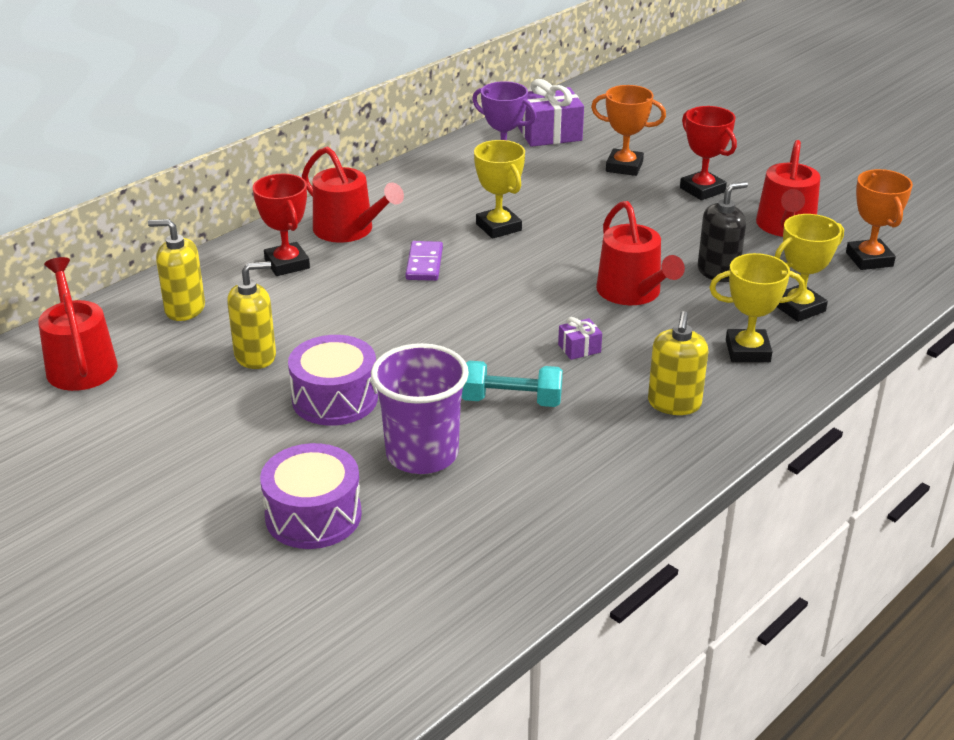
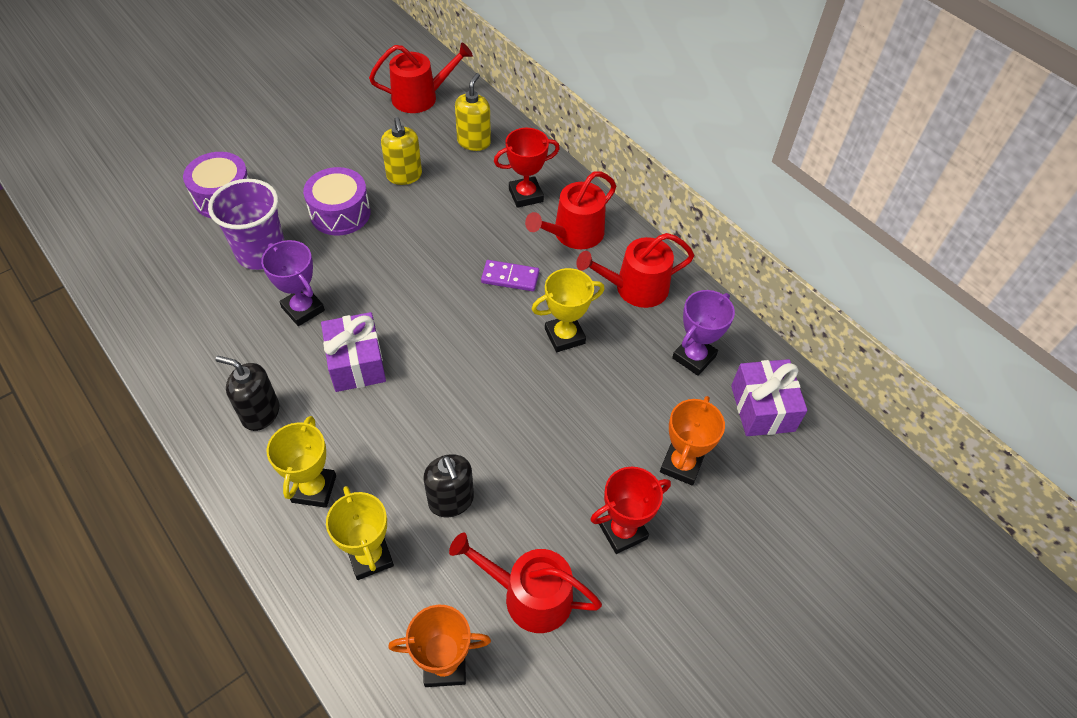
camera: 95 degrees right, 20 degrees up
(511, 400) = (303, 309): turquoise dumbbell -> purple trophy
(579, 348) = (356, 363): purple gift -> purple gift, size x2.06
(632, 292) = (431, 419): red watering can -> red watering can (635, 288)
(674, 404) = (260, 413): yellow soap dispenser -> black soap dispenser

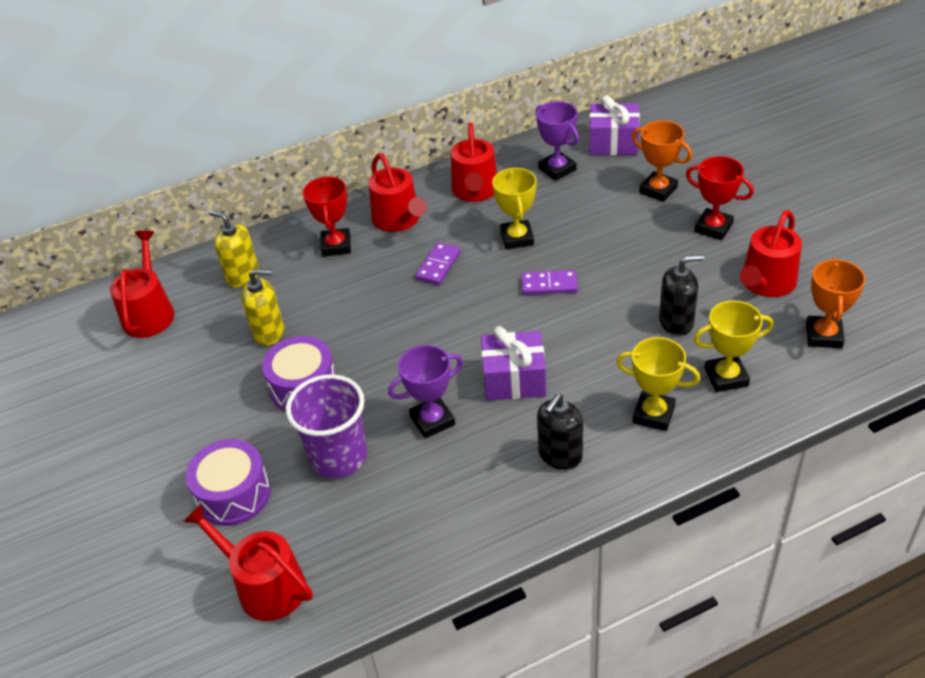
camera: 70 degrees left, 10 degrees down
(135, 236) = (265, 585): none -> red watering can
(495, 374) = (549, 285): none -> purple domino
(622, 531) = (713, 228): red trophy -> red trophy turned 45 degrees counterclockwise

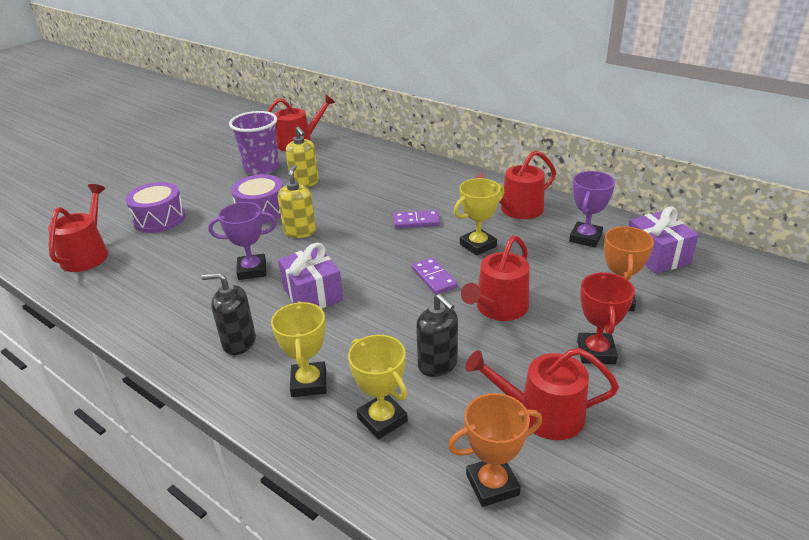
camera: 60 degrees right, 10 degrees down
(243, 276) = (351, 157): yellow soap dispenser -> yellow soap dispenser (300, 231)
(336, 246) = (405, 177): red trophy -> none
(338, 457) = (203, 244): purple cup -> purple cup (261, 168)
(399, 220) = (453, 190): red watering can -> red watering can (498, 308)
(432, 420) = (252, 270): purple trophy -> purple trophy turned 45 degrees counterclockwise

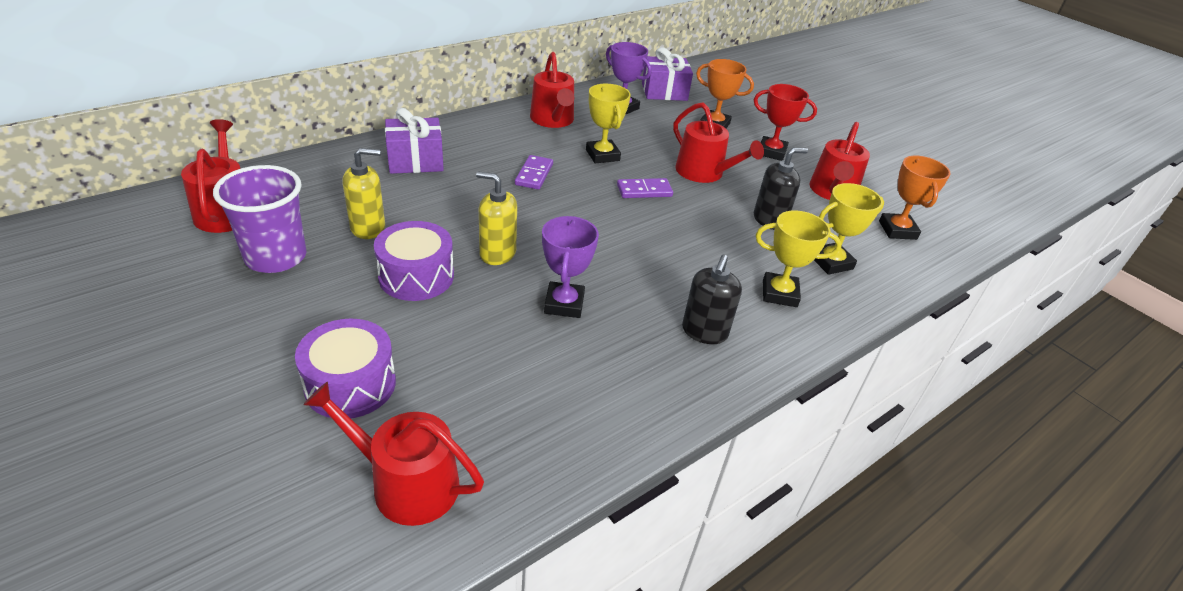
camera: 80 degrees left, 5 degrees up
(313, 294) = (636, 266): purple gift -> purple gift (415, 161)

